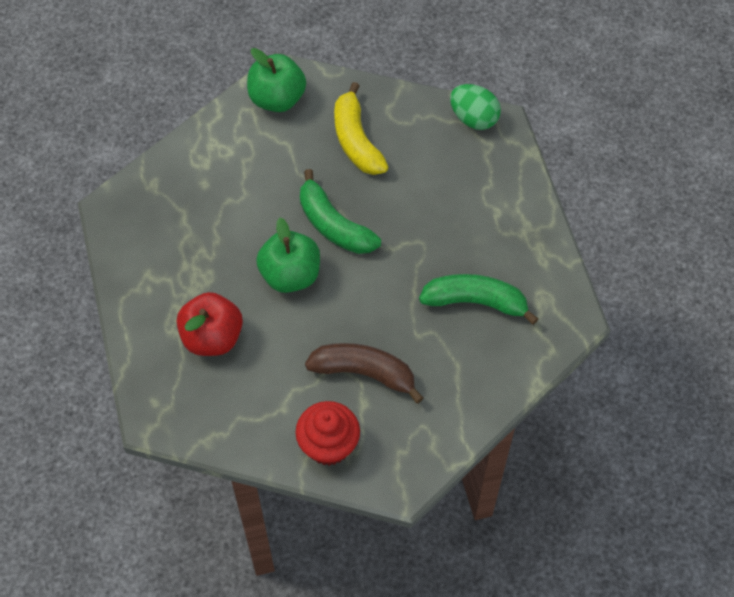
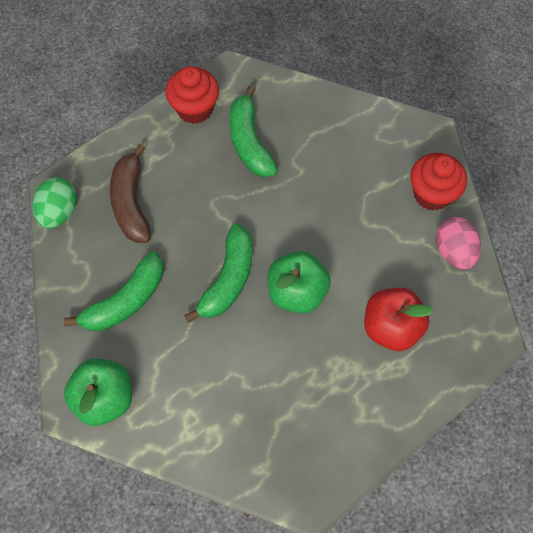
camera: 115 degrees left, 5 degrees up
(255, 432) = (453, 251): none -> pink egg
(356, 140) = (125, 301): yellow banana -> green banana
(364, 373) = (356, 195): brown banana -> brown banana (131, 202)
(540, 268) = (195, 109): none -> red cupcake

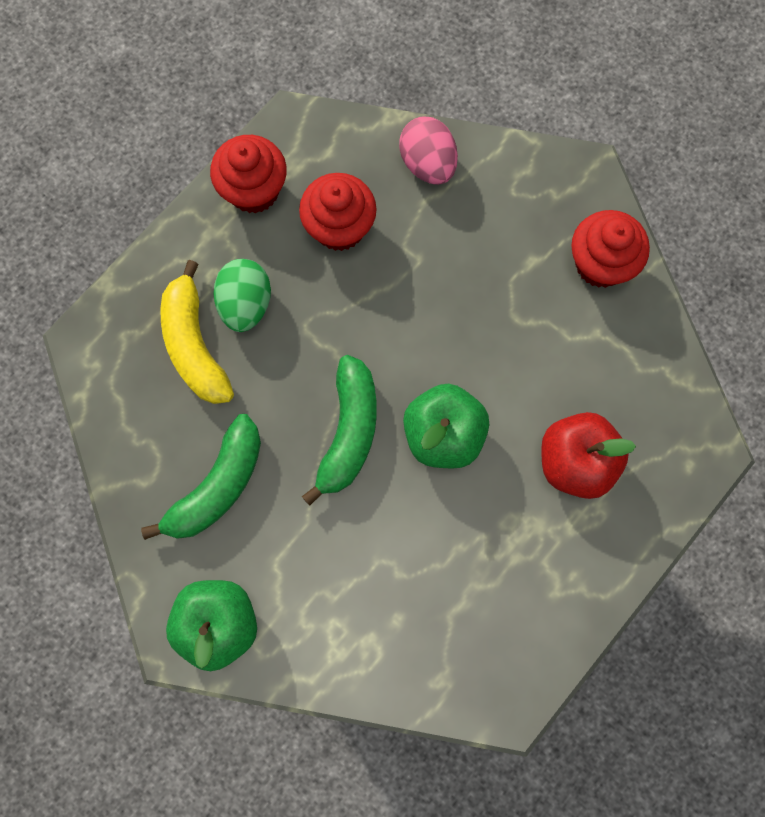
camera: 10 degrees left, 10 degrees up
(59, 212) = (98, 375): green egg -> green egg (245, 304)
(131, 202) = (195, 344): brown banana -> yellow banana
(249, 141) = (339, 227): green banana -> red cupcake
(453, 251) = (641, 341): pink egg -> pink egg (428, 163)

